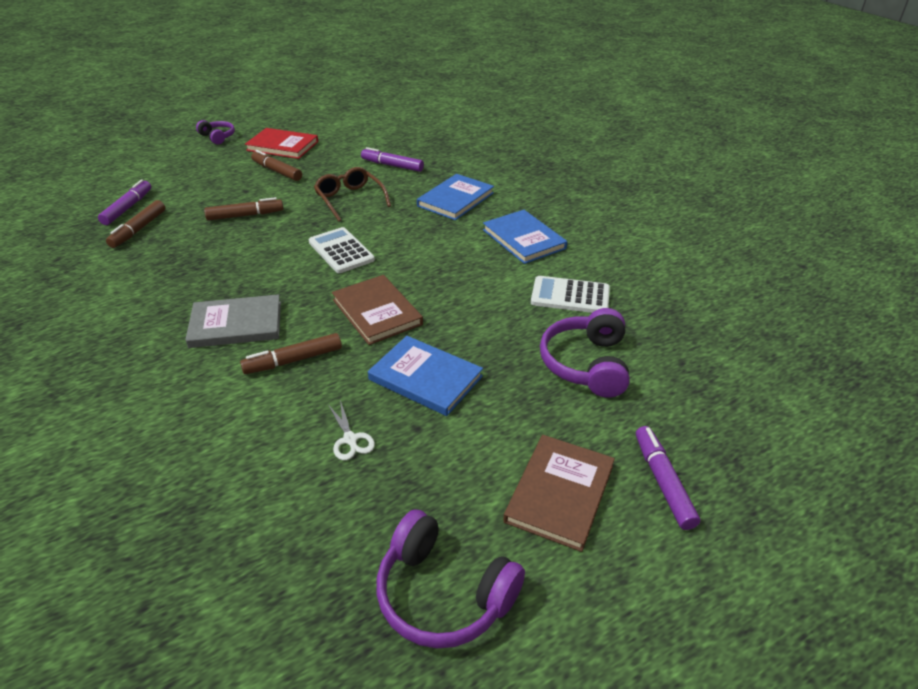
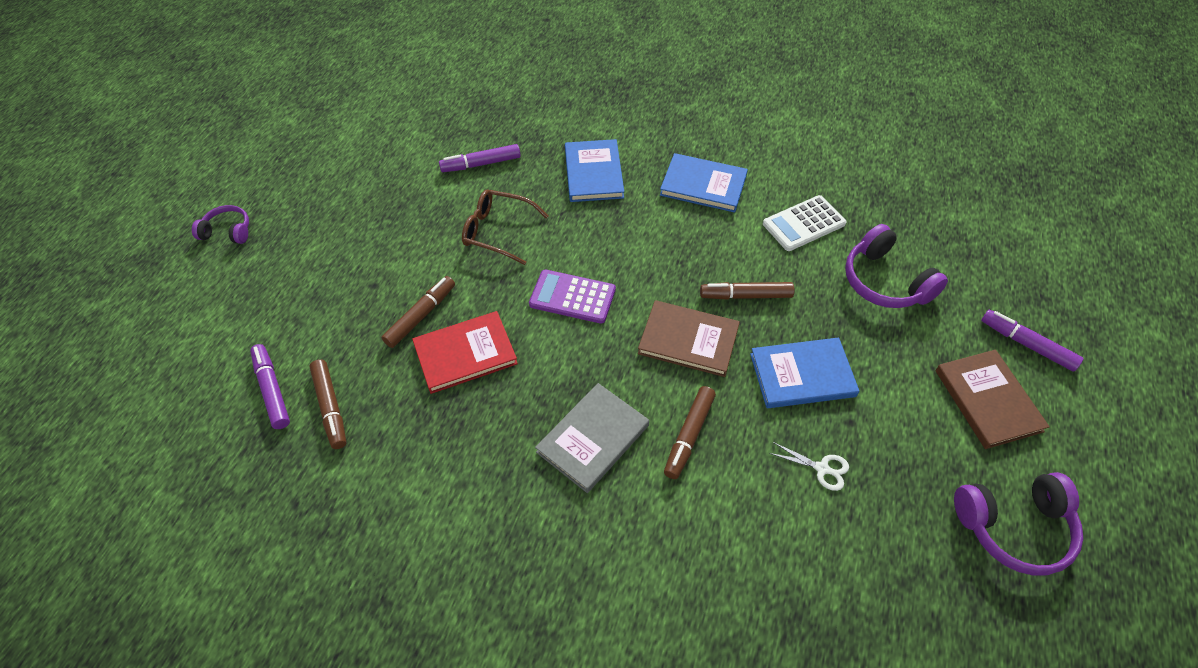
camera: 40 degrees left, 15 degrees up
(277, 171) = (371, 240): brown marker -> brown marker (745, 295)
(282, 146) = (326, 202): red book -> red book (465, 354)
(341, 251) = (572, 297): white calculator -> purple calculator

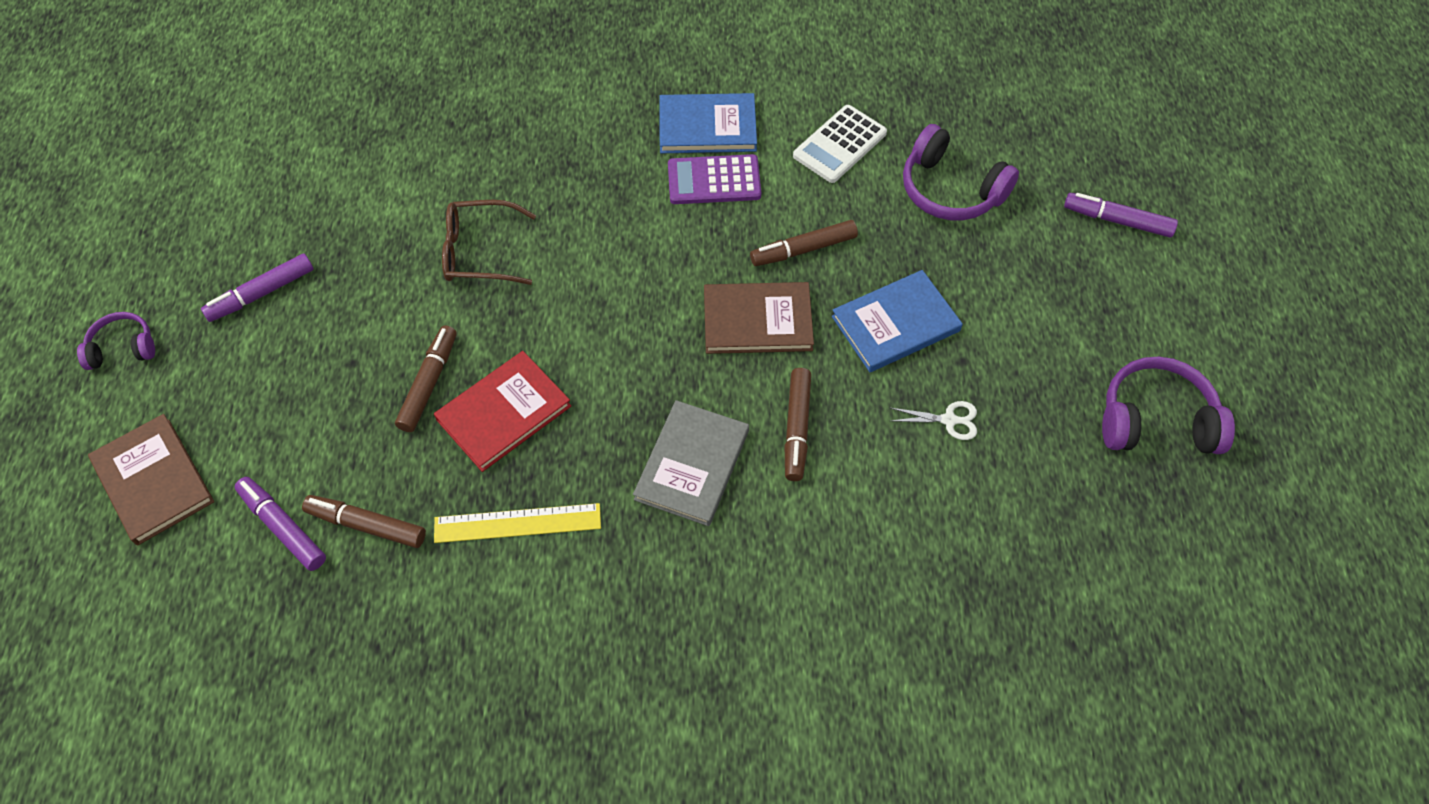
camera: 20 degrees left, 5 degrees up
(330, 407) = (367, 525): brown marker -> brown marker turned 150 degrees clockwise
(440, 442) = (517, 523): none -> yellow ruler
(481, 164) = (421, 170): purple marker -> purple marker (261, 293)
(572, 297) = (604, 308): purple calculator -> purple calculator (714, 180)
(593, 173) = (569, 145): blue book -> none
(987, 400) = (1095, 294): brown book -> brown book (153, 481)
(1014, 527) = (1156, 420): purple headphones -> purple headphones turned 150 degrees counterclockwise

